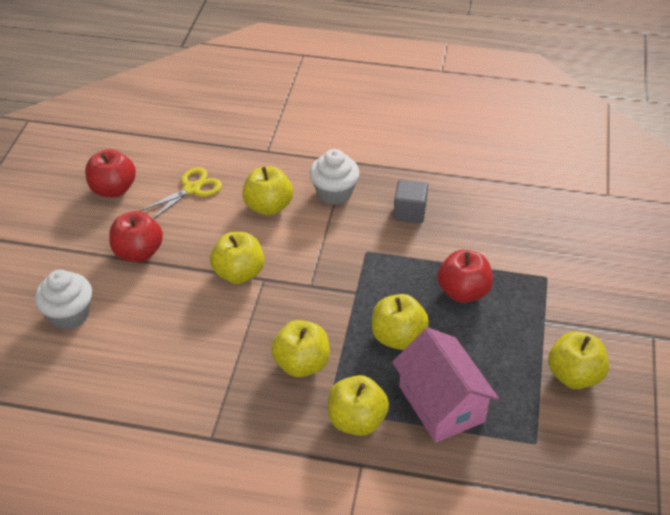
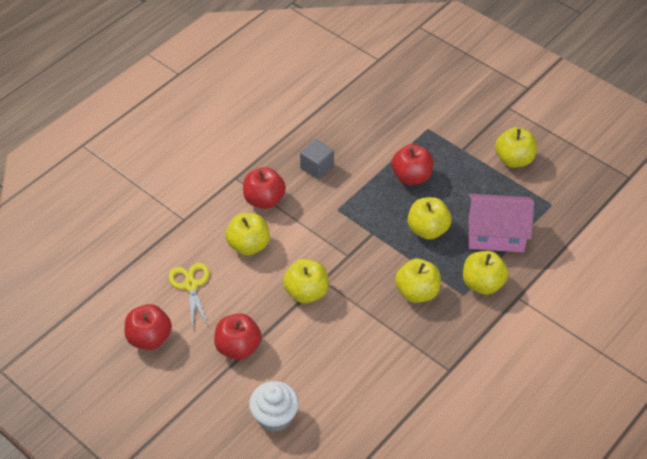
camera: 60 degrees left, 5 degrees up
(334, 193) = (264, 200): white cupcake -> red apple

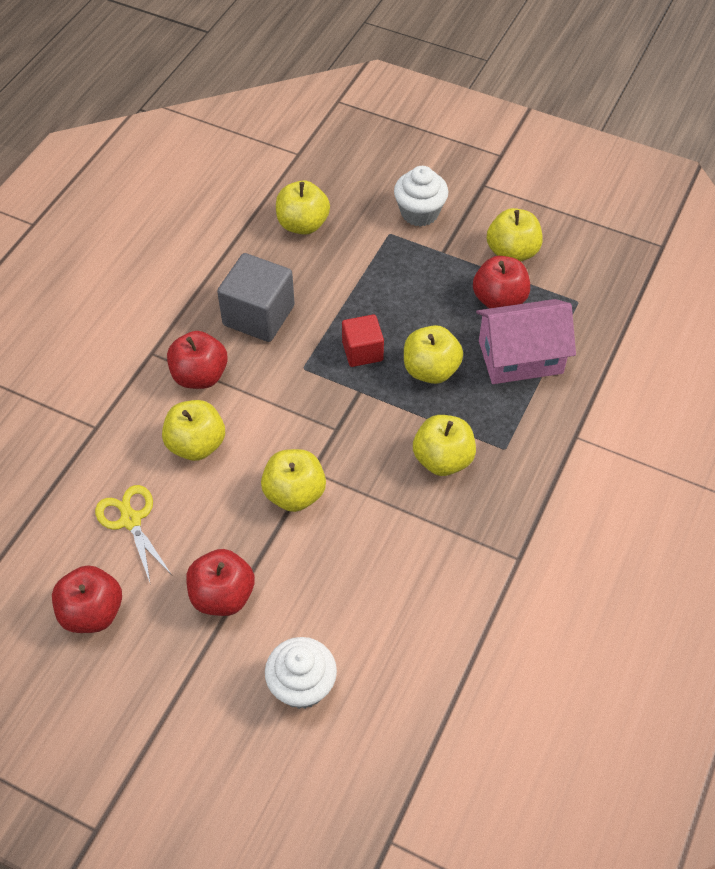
camera: 15 degrees left, 5 degrees up
(317, 167) = (258, 315): grey cube -> grey cube, size x1.62
(383, 207) = (362, 351): none -> red cube
(411, 177) = (388, 302): red apple -> red apple (499, 300)
(454, 118) = (419, 213): none -> white cupcake
(482, 284) = (524, 428): yellow apple -> yellow apple (303, 224)

